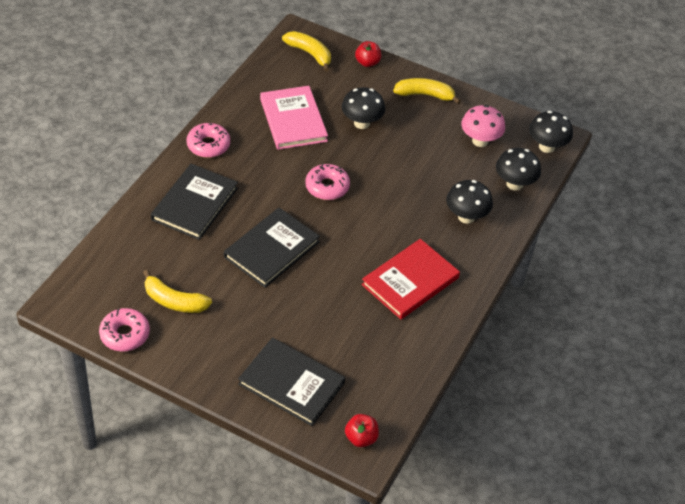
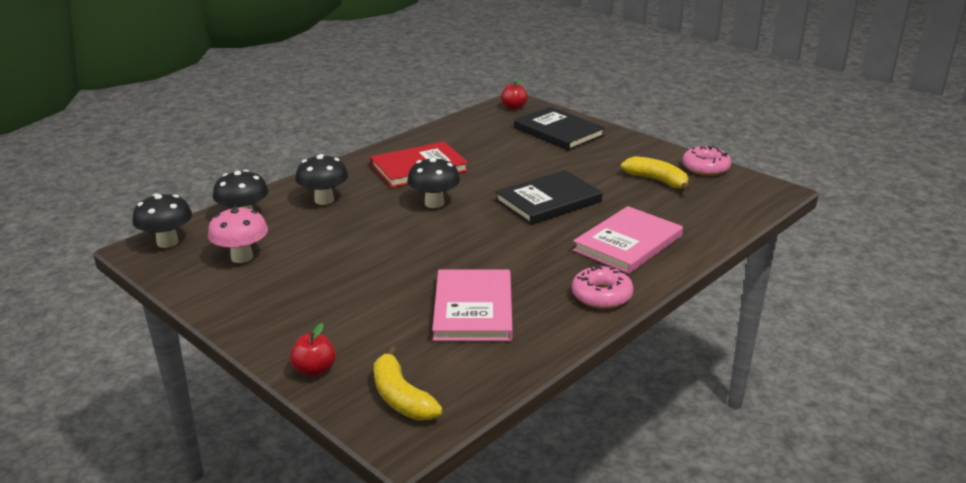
camera: 160 degrees left, 20 degrees down
(195, 204) = (627, 243): black book -> pink book
(327, 187) = (463, 239): pink donut -> none
(361, 123) = (379, 294): black mushroom -> black mushroom (434, 203)
(425, 95) = (264, 315): yellow banana -> none

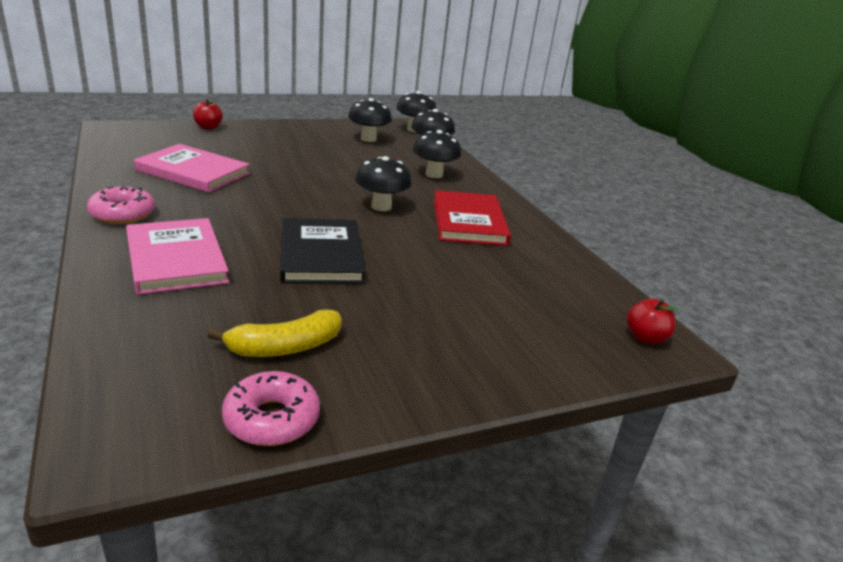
camera: 110 degrees right, 0 degrees up
(242, 257) = (368, 139): pink mushroom -> black mushroom
(401, 397) = (143, 135): yellow banana -> none
(558, 132) = (522, 338): black book -> none

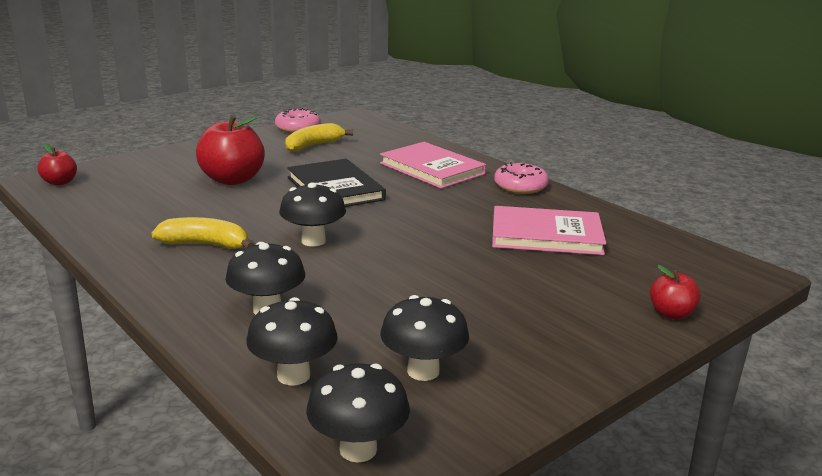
camera: 165 degrees right, 5 degrees down
(432, 295) = (232, 179): none -> red apple
(468, 221) = (206, 245): red book -> yellow banana

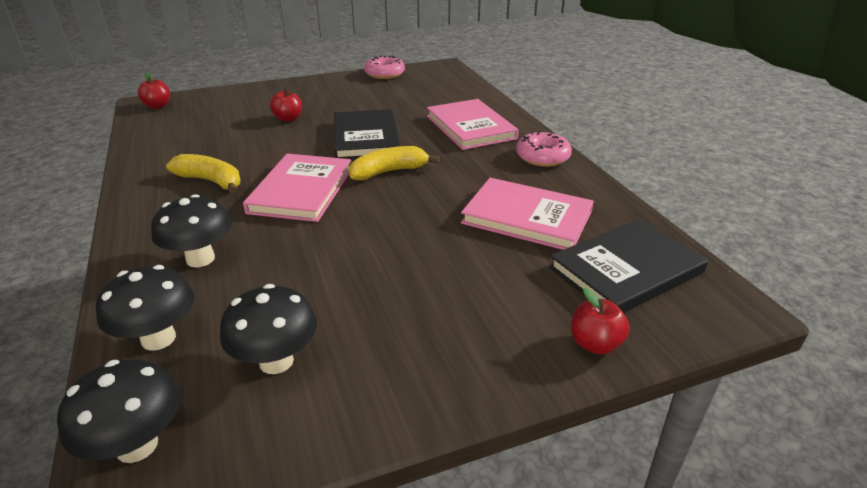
camera: 20 degrees right, 10 degrees up
(232, 179) = (288, 119): red apple -> red apple, size x0.53
(313, 241) = (301, 190): black mushroom -> pink book
(314, 146) = (383, 92): yellow banana -> yellow banana (389, 172)
(656, 261) = (626, 270): none -> black book

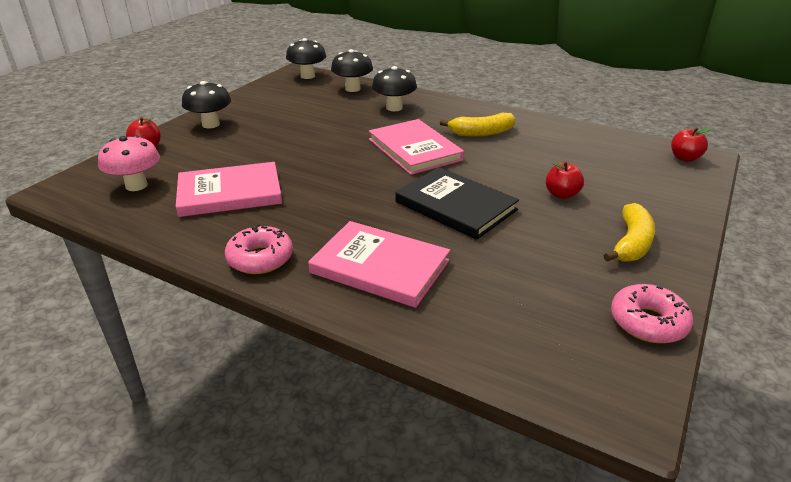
camera: 140 degrees right, 0 degrees up
(276, 361) = (294, 99): black mushroom -> black mushroom (210, 124)
(389, 172) = (380, 185): yellow banana -> yellow banana (631, 243)
(626, 270) = (136, 185): black book -> pink mushroom

